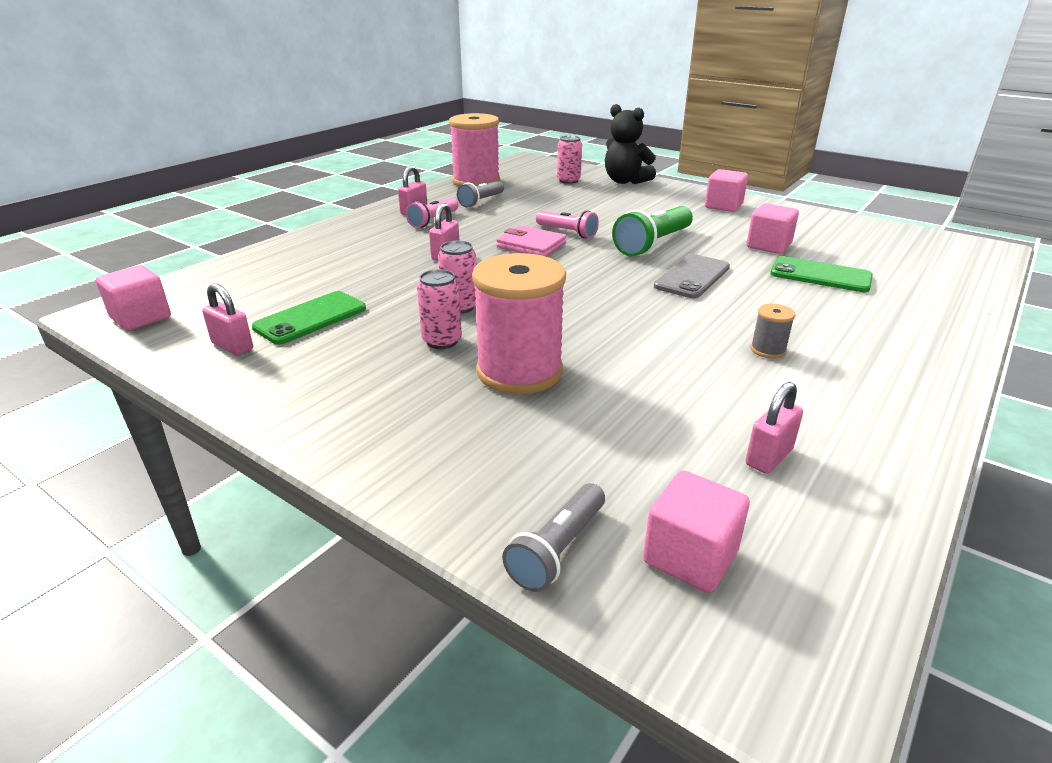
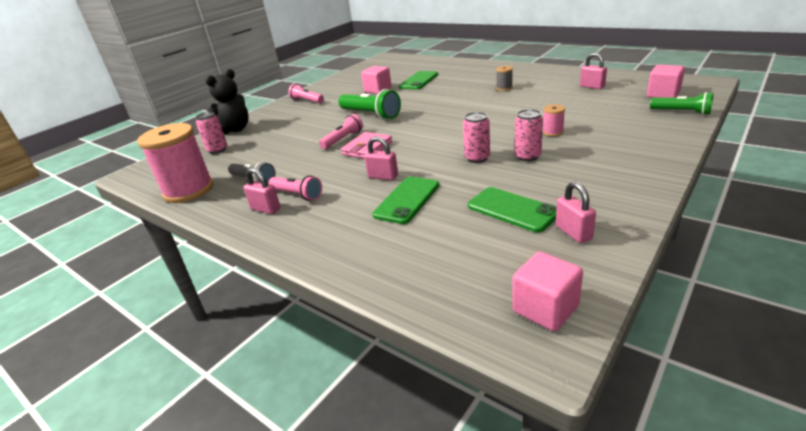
camera: 85 degrees left, 0 degrees up
(232, 346) = (573, 232): pink padlock -> pink padlock turned 60 degrees counterclockwise
(380, 266) = (407, 200): none -> green phone
(519, 371) = (552, 132): pink spool -> pink spool, size x0.42
(557, 549) = (682, 112): grey flashlight -> green flashlight
(692, 277) = (422, 104): grey phone -> none
(723, 206) = (307, 101): pink cube -> pink flashlight

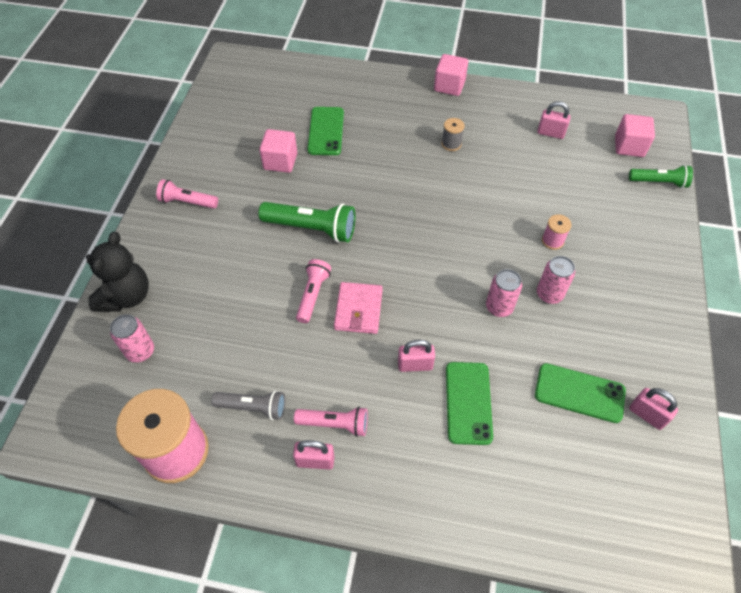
camera: 30 degrees left, 25 degrees up
(545, 308) = (669, 524): pink cube -> pink cube (449, 86)

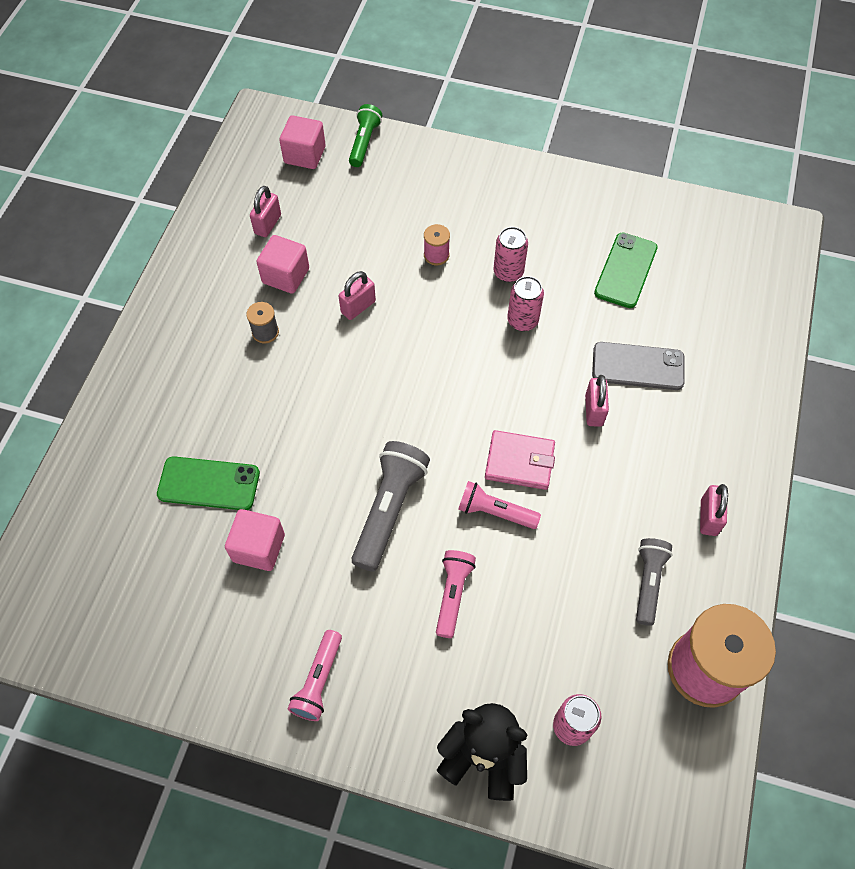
camera: 85 degrees left, 5 degrees up
(312, 229) = (389, 509): green flashlight -> grey flashlight
(335, 424) = (666, 495): pink flashlight -> pink flashlight (453, 594)
(449, 86) = (152, 319): pink cube -> pink cube (286, 276)
(468, 402) = (638, 366): green phone -> grey phone
(647, 415) = (647, 223): pink padlock -> pink padlock (358, 307)

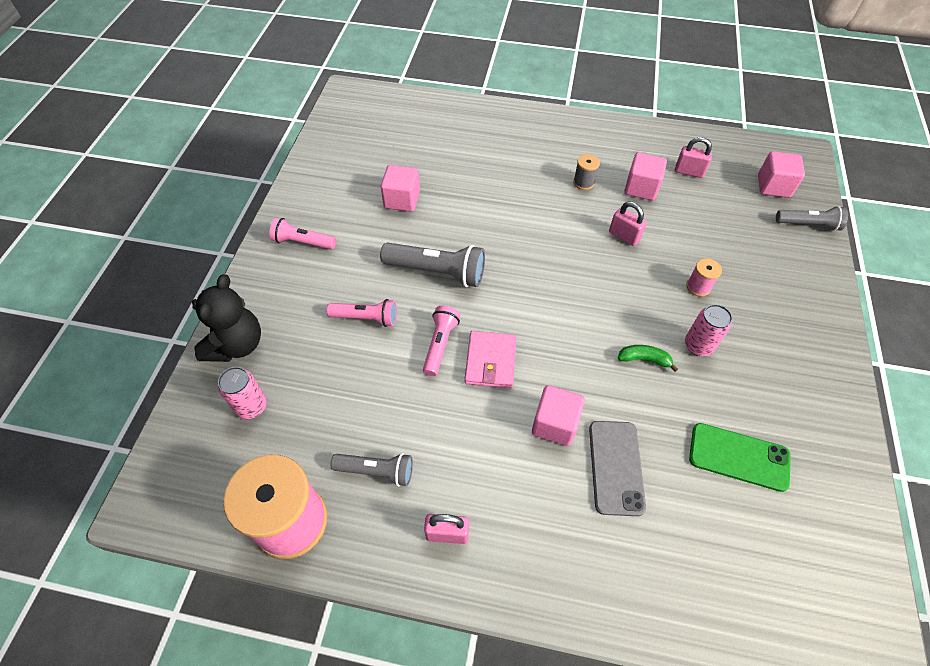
camera: 85 degrees right, 5 degrees down
(209, 484) = (450, 168): green phone -> none
(364, 142) = (808, 225): green flashlight -> grey flashlight
(522, 320) = (644, 359): pink can -> green banana
(594, 410) = (555, 424): pink padlock -> pink cube

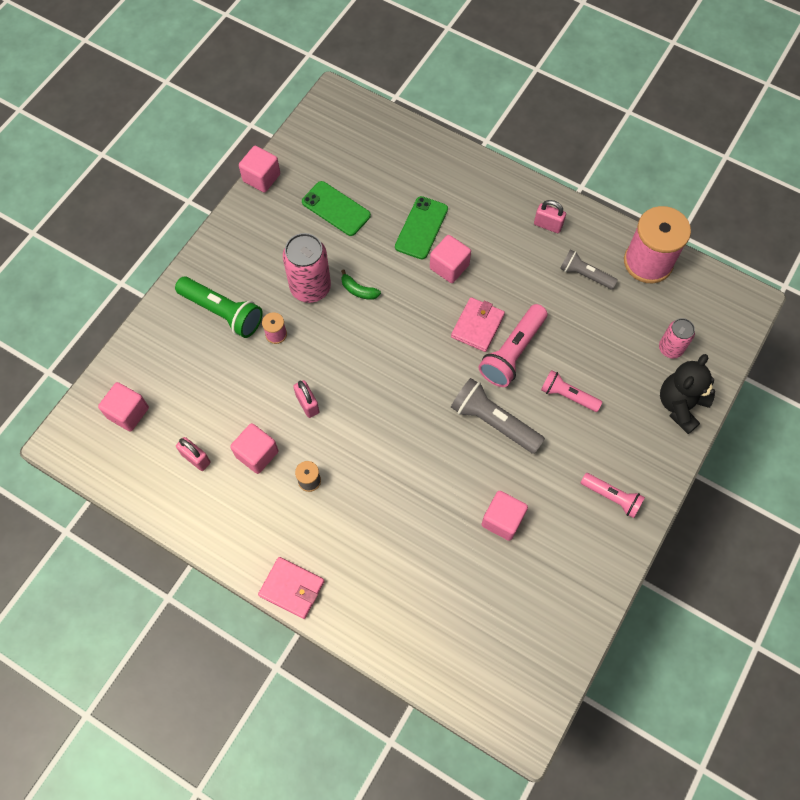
camera: 160 degrees left, 10 degrees up
(440, 344) = (512, 352): pink flashlight -> pink flashlight, size x1.58
(553, 118) = (292, 588): none -> pink wallet
(616, 467) = (421, 228): grey phone -> green phone
(698, 345) = (310, 287): pink can -> pink can, size x1.66
(767, 291) = (222, 312): none -> green flashlight
(808, 225) = (133, 361): grey flashlight -> none
(863, 470) = (261, 178): none -> pink cube

